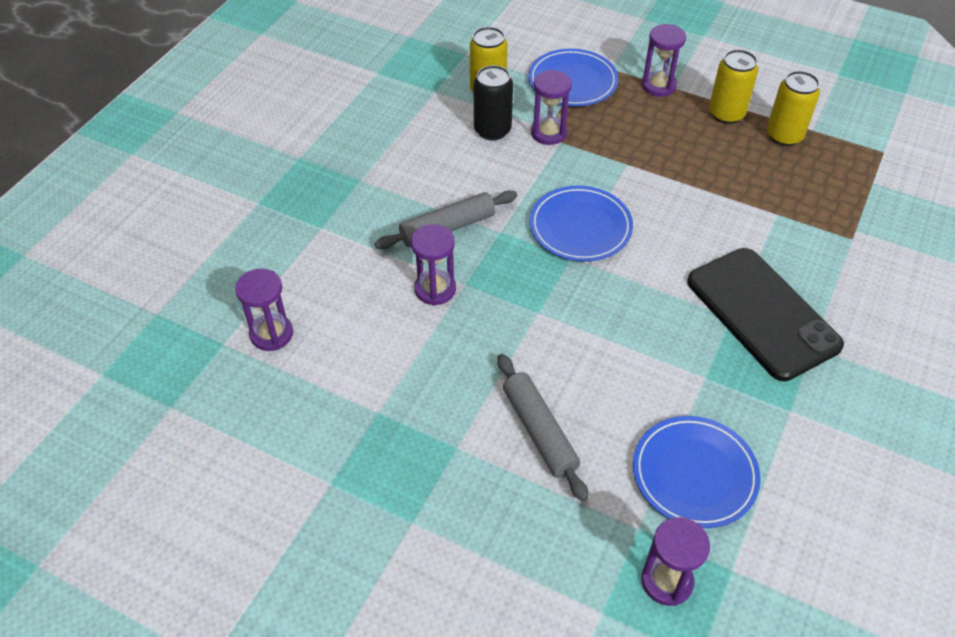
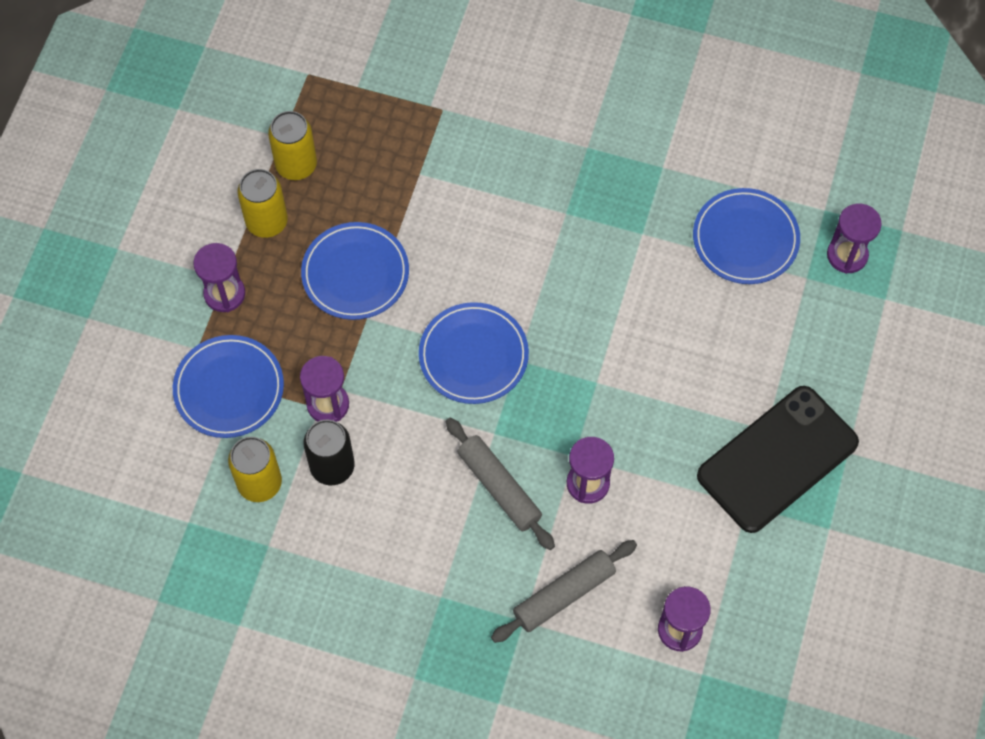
camera: 100 degrees left, 15 degrees up
(540, 431) = (733, 363): grey rolling pin -> grey rolling pin (564, 594)
(672, 161) = (355, 273): none -> blue plate
(762, 313) = (556, 187): black phone -> black phone (777, 459)

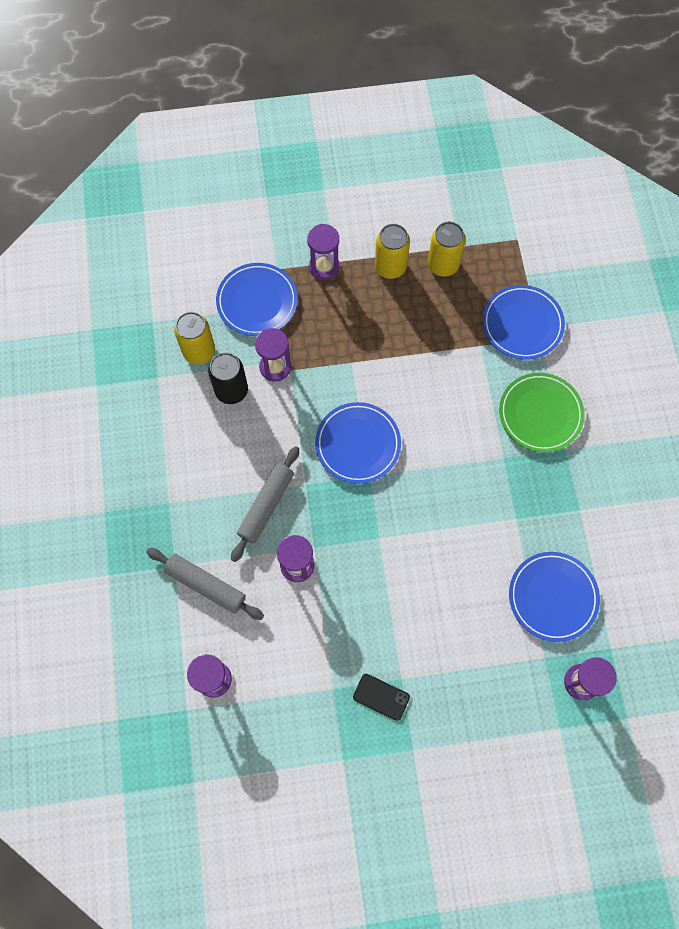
camera: 65 degrees right, 5 degrees up
(355, 273) = (381, 339): blue plate -> blue plate (522, 324)
(534, 152) = (540, 414): none -> green plate
(777, 459) = (381, 697): black phone -> black phone, size x0.41

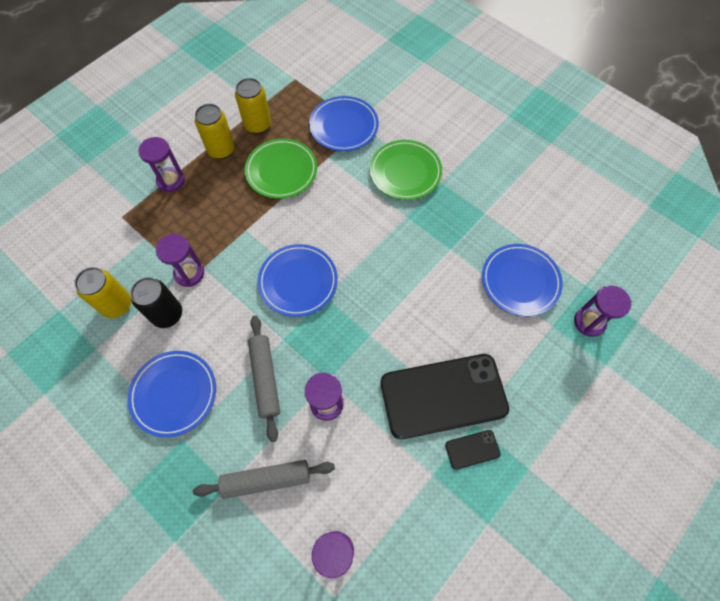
camera: 40 degrees left, 5 degrees down
(257, 301) = (137, 238): blue plate -> blue plate (174, 394)
(395, 636) = (443, 395): none -> black phone
(427, 328) = (281, 171): none -> green plate

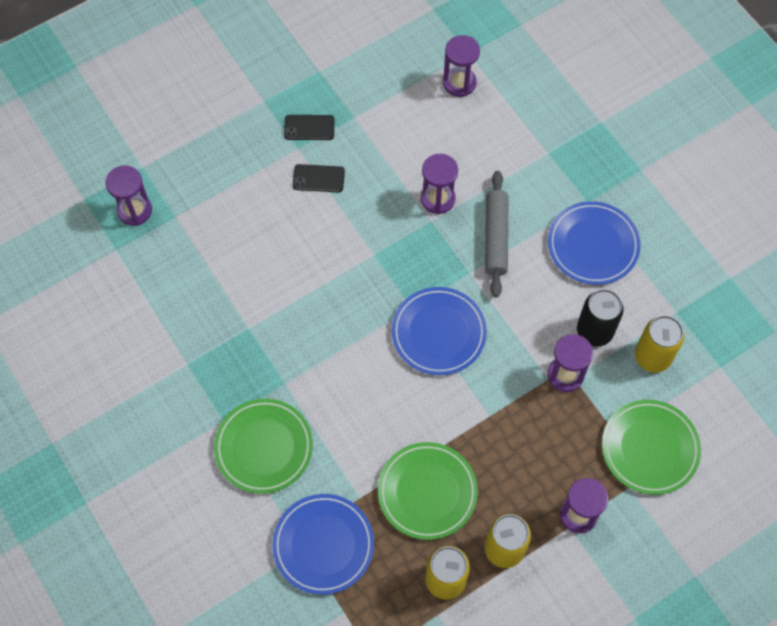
camera: 165 degrees left, 0 degrees up
(119, 235) = (650, 448): none -> green plate
(266, 479) = (510, 149): grey rolling pin -> none
(443, 395) = (318, 178): black phone -> black phone, size x0.41
(520, 281) = (186, 271): blue plate -> none

